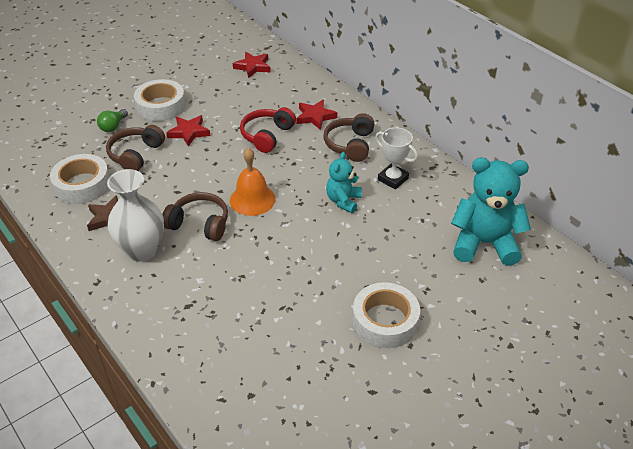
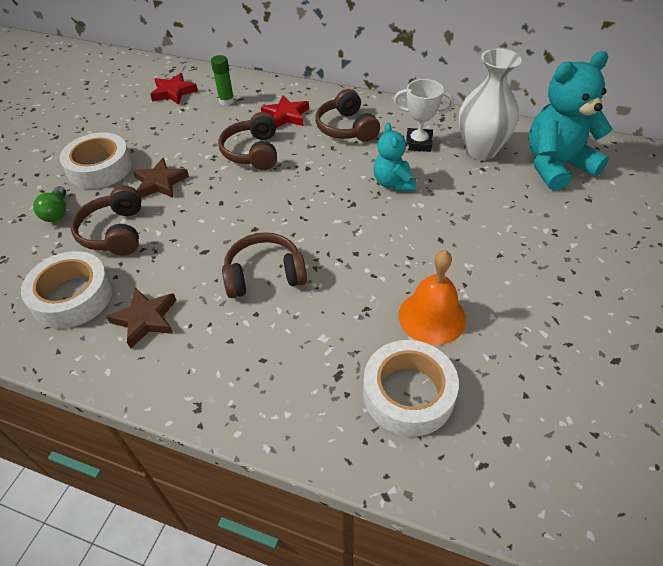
camera: 30 degrees left, 5 degrees up
(142, 250) = (223, 338): white vase -> white vase (480, 150)
(189, 132) = (160, 182): red star -> brown star
(252, 199) = (299, 222): orange bell -> orange bell (432, 317)
(267, 135) = (253, 152): red headphones -> brown headphones
(283, 88) = (226, 101): none -> green glue stick
(385, 321) = (551, 281): white tape -> white tape (408, 393)

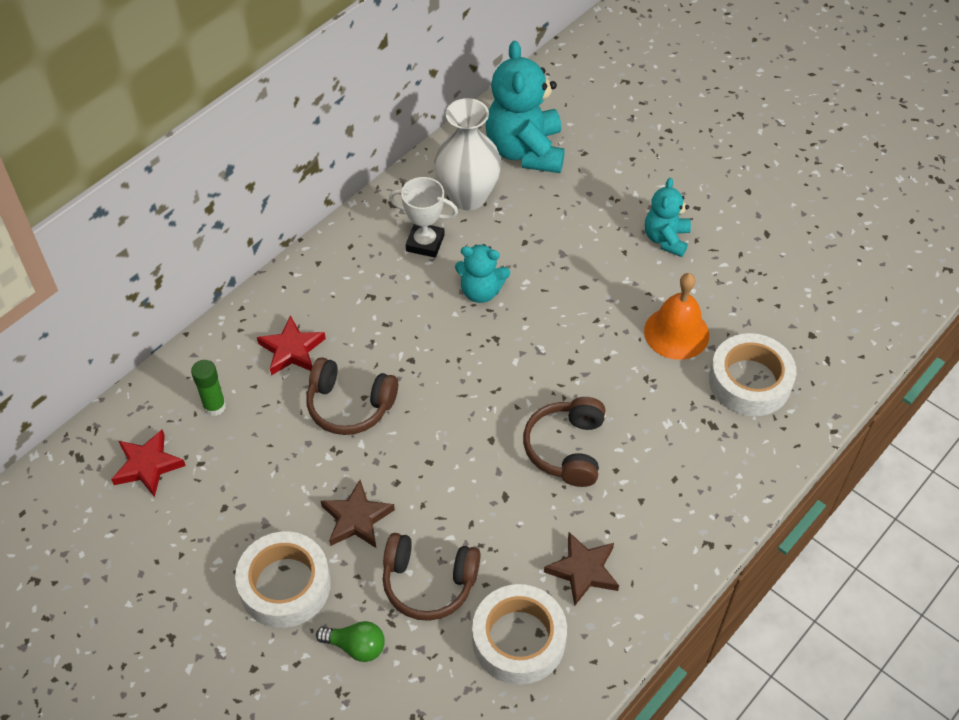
camera: 70 degrees left, 5 degrees up
(346, 128) = (356, 298): brown headphones -> none
(418, 143) = (425, 243): white trophy -> white trophy turned 75 degrees clockwise
(538, 280) = (666, 239): none -> turquoise teddy bear

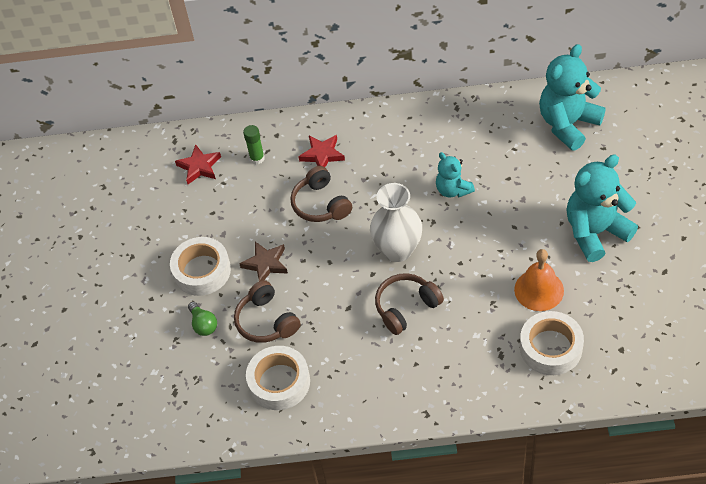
camera: 50 degrees right, 0 degrees up
(425, 243) = (451, 142): white trophy -> none
(468, 197) = (504, 130): white vase -> white vase (397, 250)
(583, 570) = (346, 375): brown star -> none
(666, 239) = (595, 232): turquoise teddy bear -> turquoise teddy bear, size x1.78

